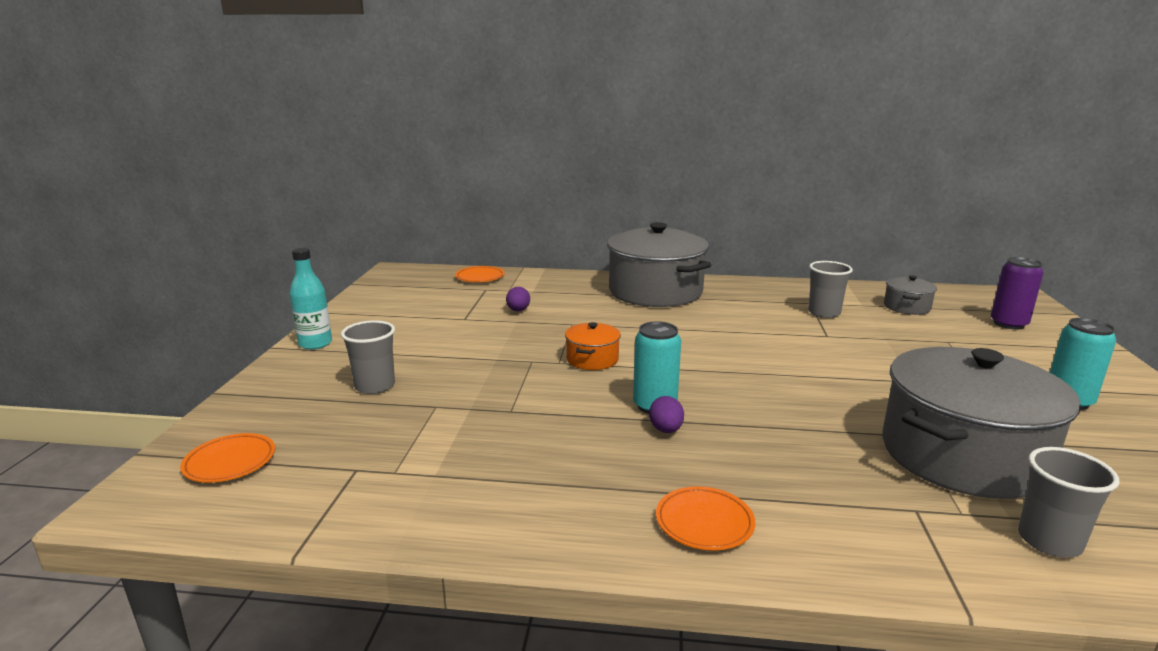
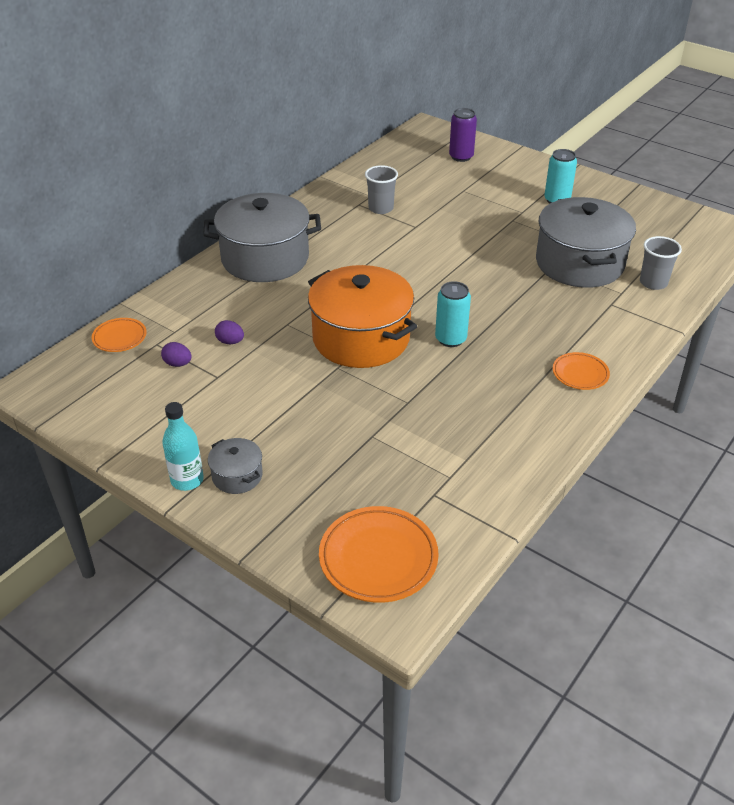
camera: 60 degrees left, 20 degrees up
(230, 462) = (378, 558): orange plate -> orange plate, size x1.73
(375, 386) = (311, 460): grey cup -> none
(592, 359) = (361, 338): orange pot -> orange pot, size x2.26
(666, 430) = (483, 347): purple egg -> purple egg (178, 364)
(907, 307) = (404, 174): grey pot -> grey pot (237, 476)

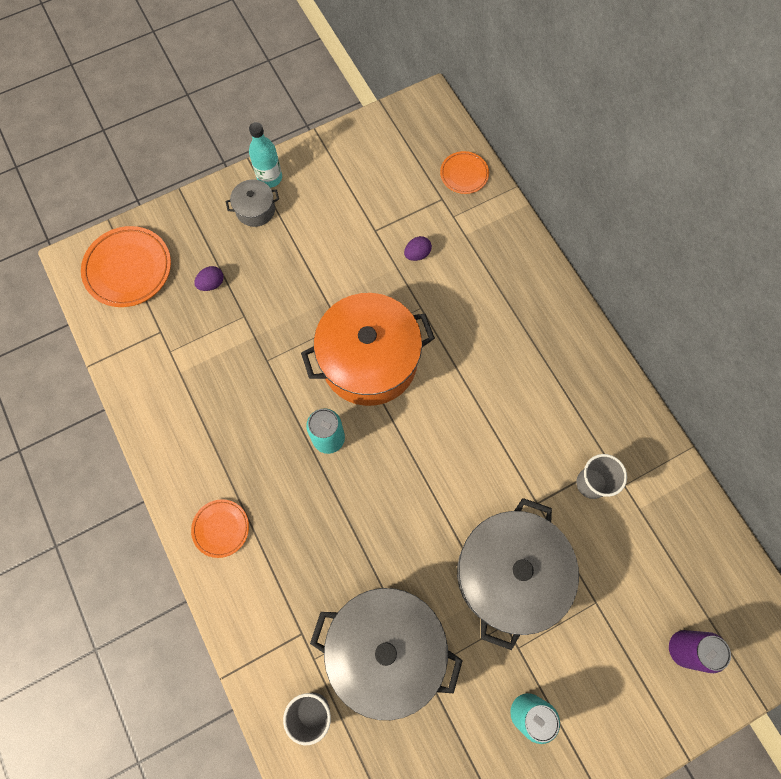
camera: 115 degrees right, 30 degrees up
(178, 364) = (406, 207): purple egg -> purple egg (211, 284)
(265, 258) = (538, 326): grey pot -> grey pot (509, 574)

